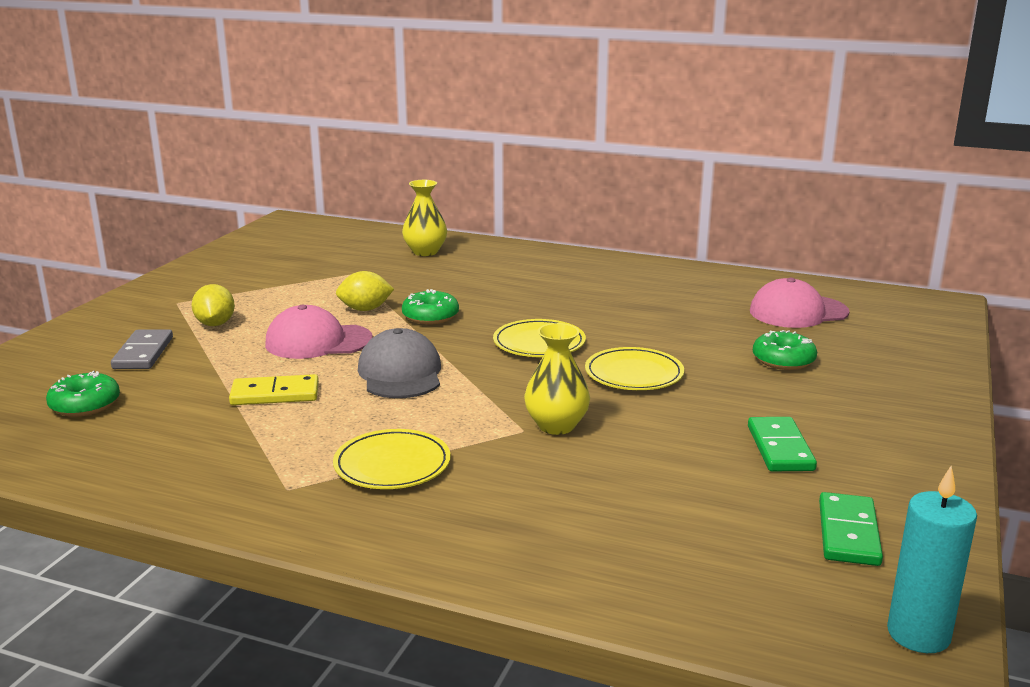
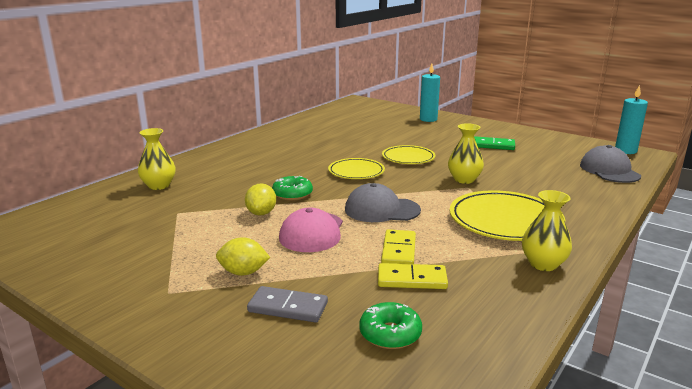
camera: 75 degrees left, 0 degrees up
(199, 407) = (412, 279): none -> yellow domino
(245, 495) = (543, 264): none -> yellow vase
(392, 465) = (505, 220): yellow plate -> yellow plate, size x1.63
(725, 592) = (609, 170): none -> grey cap
(783, 360) = (405, 131): green donut -> none
(798, 312) = (350, 120): pink cap -> none
(848, 533) = (562, 147): green domino -> none
(892, 375) = (428, 119): none -> turquoise candle

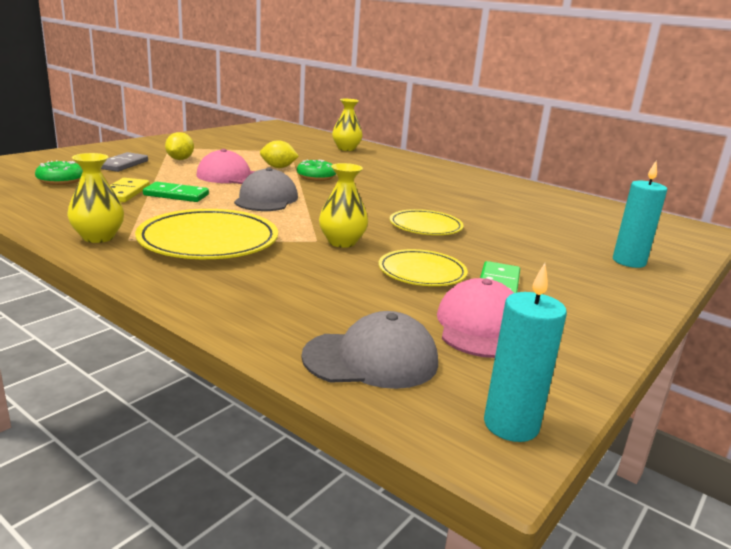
camera: 90 degrees right, 0 degrees up
(356, 172) = (374, 200): yellow plate -> yellow plate (422, 272)
(399, 250) = (176, 195): yellow domino -> green domino
(548, 151) = (480, 326): none -> pink cap

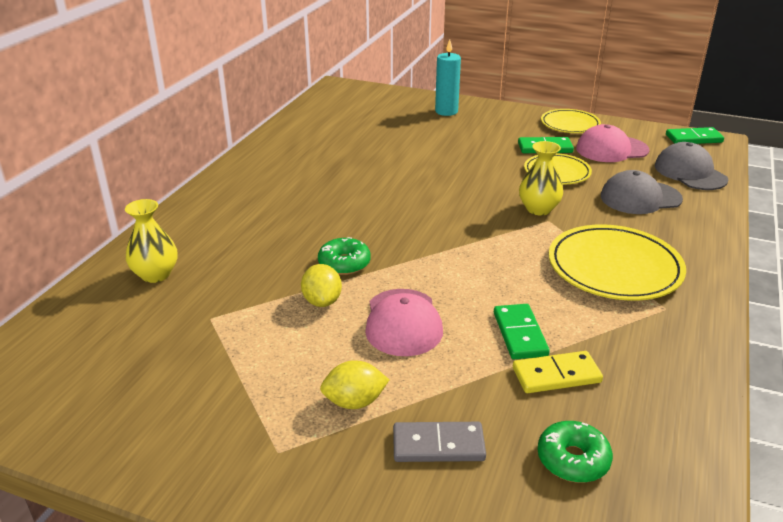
camera: 105 degrees left, 10 degrees up
(98, 237) = (684, 326): yellow vase -> none
(266, 199) = (467, 272): grey cap -> grey cap (640, 198)
(425, 226) = (455, 181): yellow plate -> yellow plate (570, 124)
(511, 425) = (693, 139): turquoise candle -> green domino

